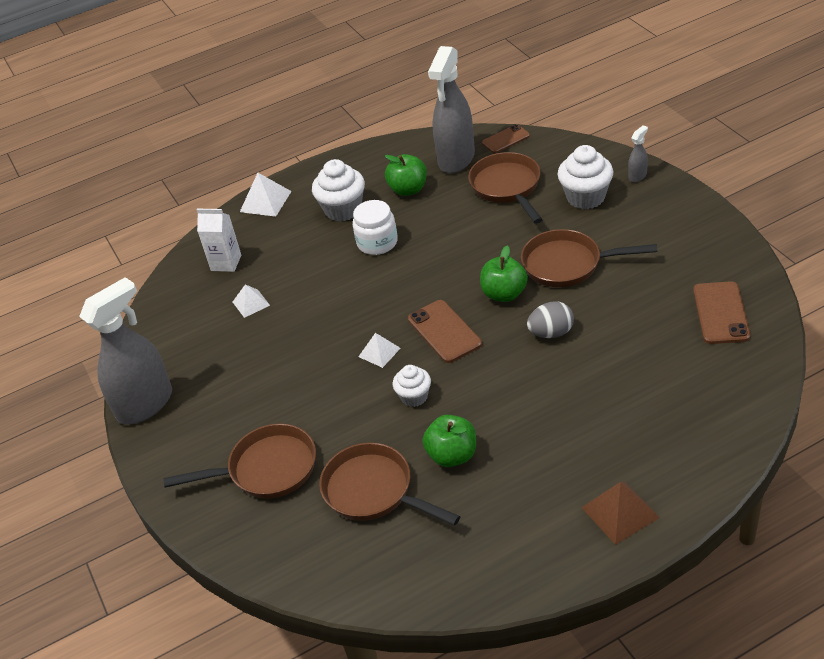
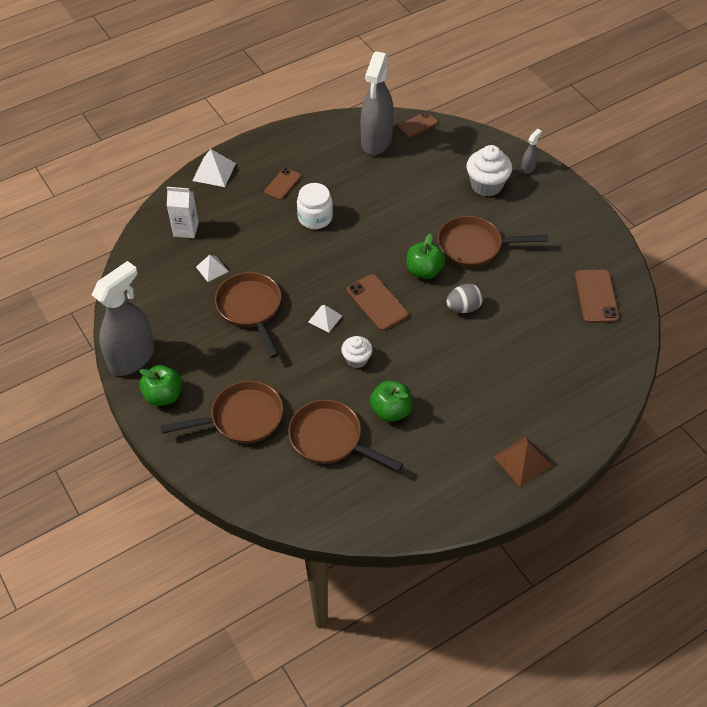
camera: 10 degrees left, 10 degrees up
(343, 209) = (283, 184): white cupcake -> brown phone
(408, 189) = (337, 168): green apple -> green apple (163, 395)
(507, 187) = (421, 171): brown pan -> brown pan (251, 309)

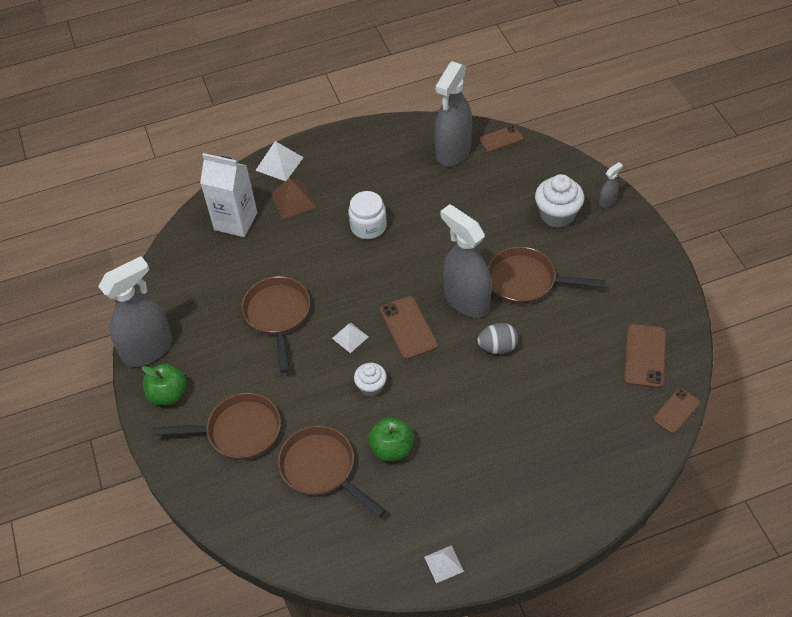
camera: 15 degrees right, 0 degrees up
(186, 229) = (235, 221): white carton -> white carton, size x1.52
(212, 269) = (250, 267): white pyramid -> white pyramid (444, 564)
(283, 184) = (345, 186): brown phone -> brown phone (676, 411)
(424, 271) = (466, 300): green apple -> grey spray bottle
(523, 461) = (517, 528): brown pyramid -> brown pyramid (293, 200)

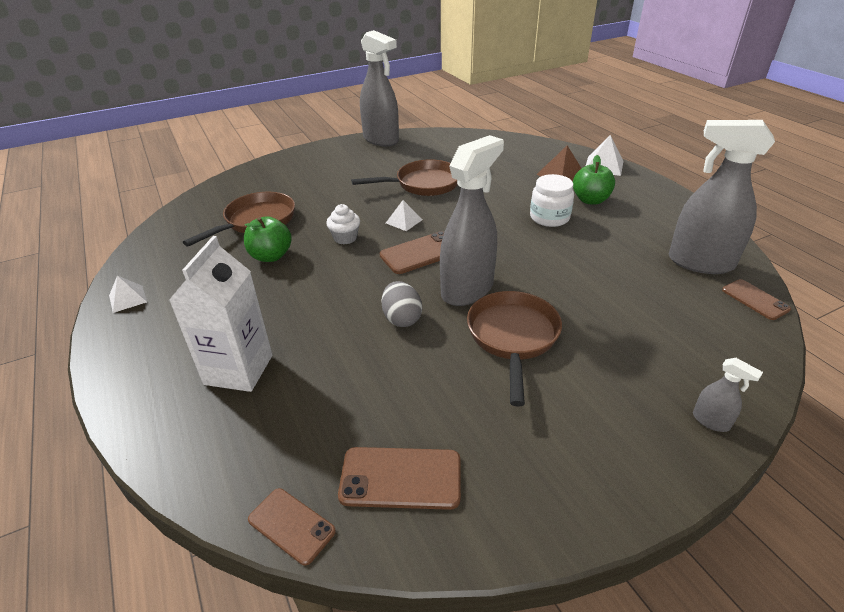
camera: 80 degrees right, 15 degrees down
(168, 394) = (339, 152): green apple -> green apple (590, 200)
(235, 221) = (523, 155): white carton -> white carton (238, 370)
(238, 431) = (302, 181): brown pan -> none
(557, 215) = (647, 362): white cupcake -> none

